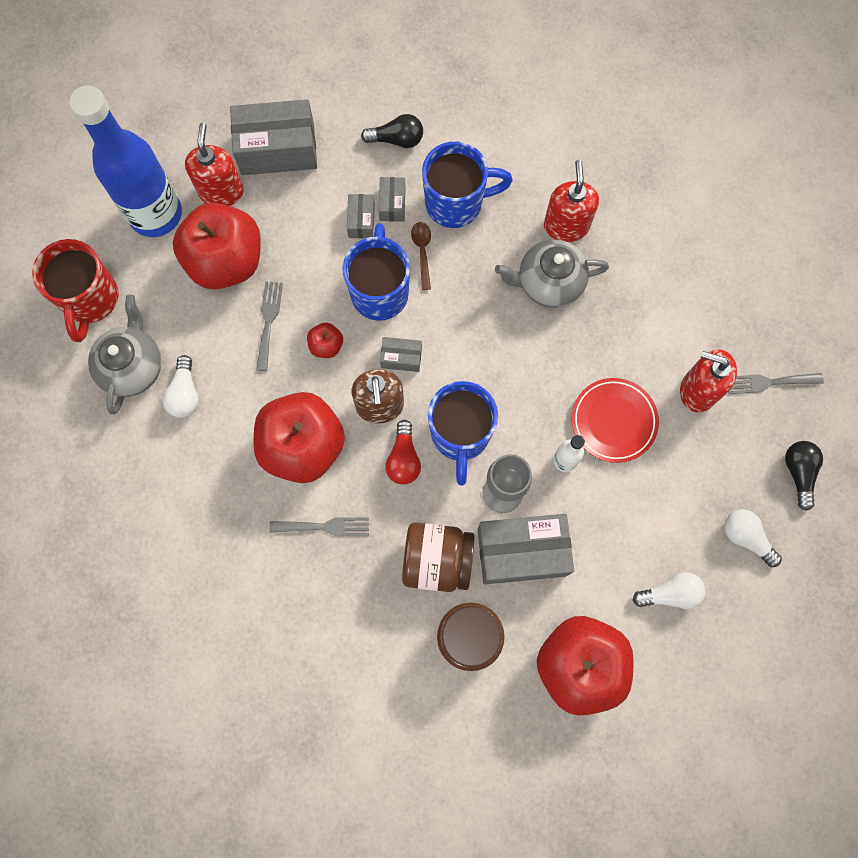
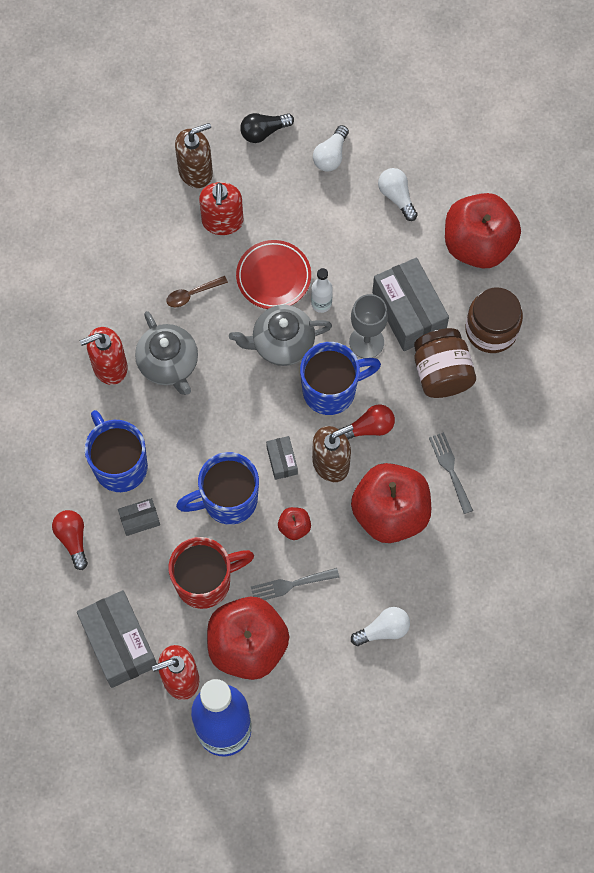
camera: 110 degrees left, 5 degrees down
(90, 300) = (329, 752): red mug -> red mug (205, 581)
(133, 366) = (377, 686): grey teapot -> grey teapot (281, 343)
(361, 221) = (166, 541): grey box -> none
(397, 139) = (73, 539): black light bulb -> red light bulb
(422, 252) = (177, 477): brown spoon -> brown spoon (192, 294)
(769, 382) = (195, 171): grey fork -> brown soap dispenser

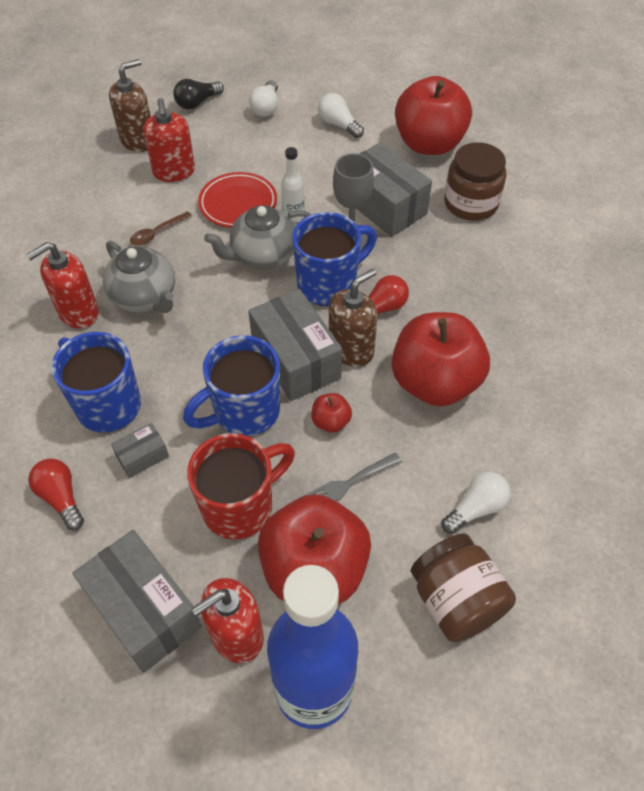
camera: 15 degrees left, 15 degrees down
(282, 461) = (295, 359): grey box -> grey box, size x2.08
(441, 373) = (437, 247): brown jar -> brown jar (456, 601)
(450, 469) = (482, 327): grey fork -> none

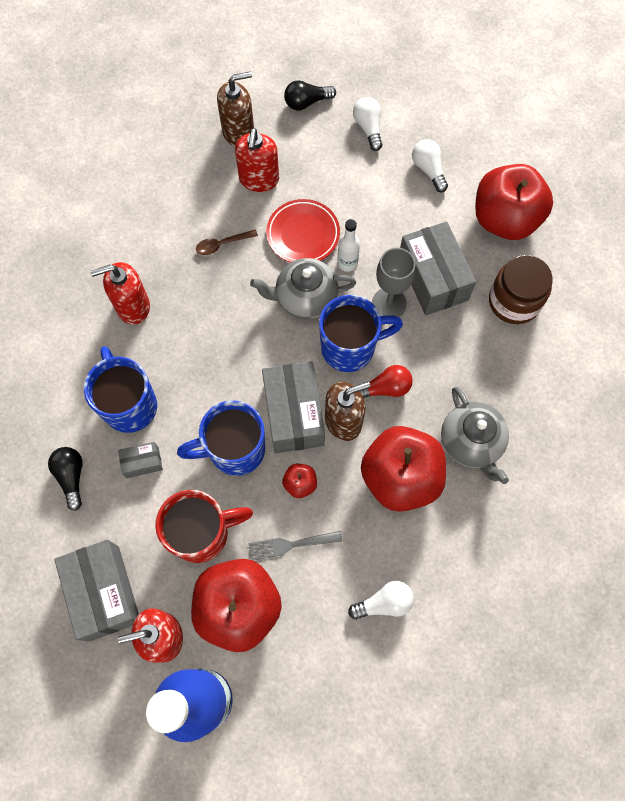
camera: 20 degrees right, 15 degrees up
(61, 497) = (71, 477): red light bulb -> black light bulb
(145, 297) = (191, 309): grey teapot -> grey teapot (471, 443)
(266, 108) = (368, 128): white light bulb -> white light bulb turned 135 degrees clockwise
(456, 601) = (334, 673): brown jar -> none

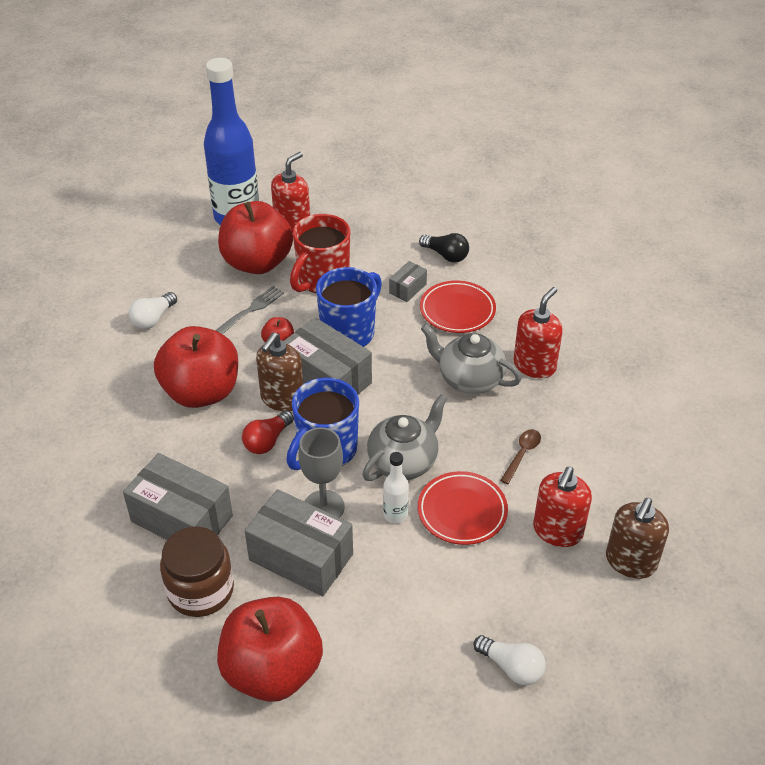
camera: 140 degrees right, 25 degrees down
(104, 593) = (354, 222): grey box -> grey box (182, 519)
(129, 405) = (457, 310): blue mug -> red plate
(259, 179) = (557, 531): red soap dispenser -> red soap dispenser turned 120 degrees counterclockwise
(306, 102) = (605, 647): black light bulb -> none
(428, 170) = (402, 667): white light bulb -> none
(471, 443) = (158, 449): grey teapot -> grey teapot (469, 379)

